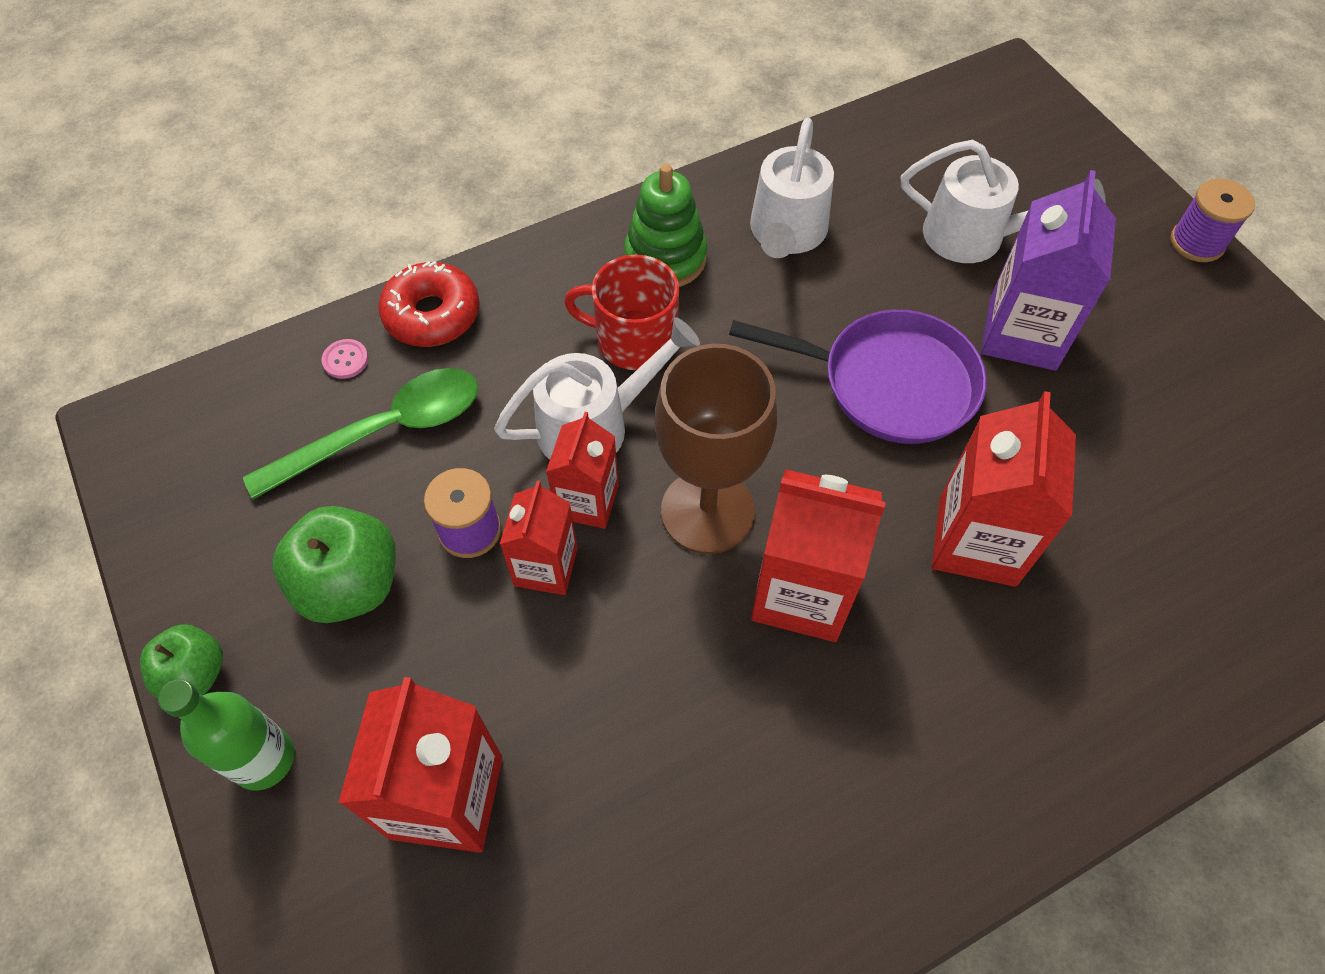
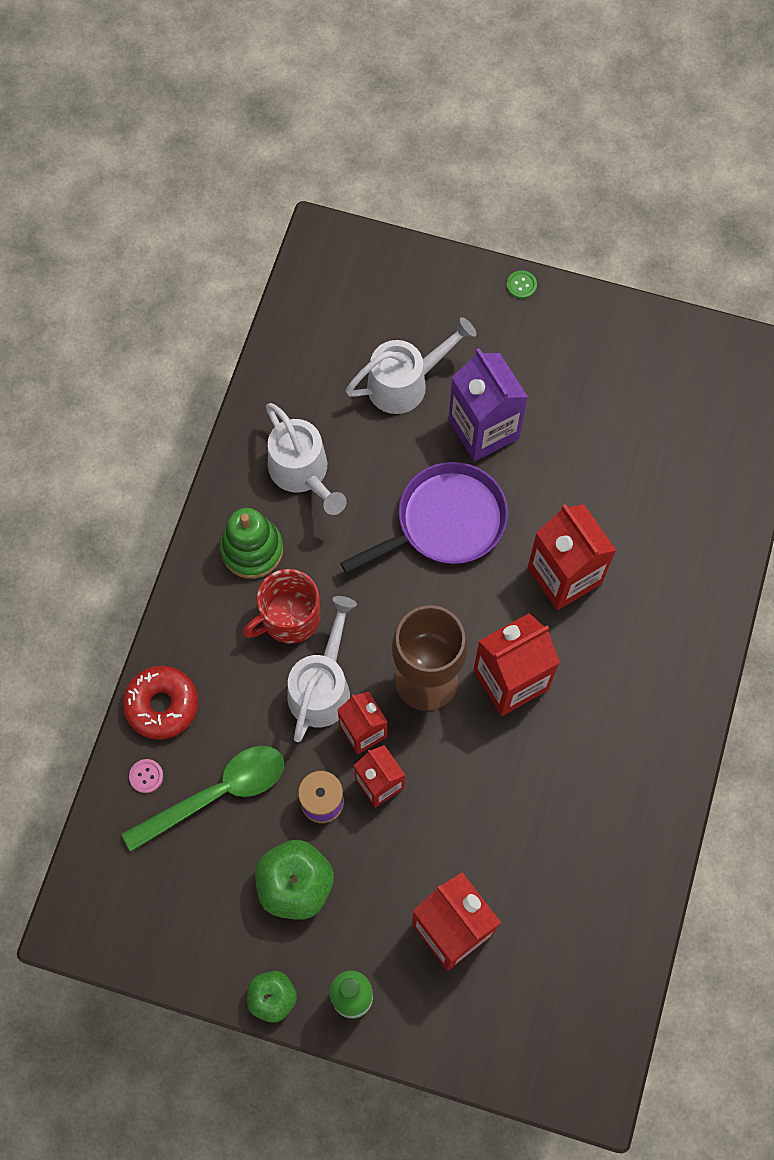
camera: 45 degrees left, 10 degrees up
(385, 431) = (217, 794): green spoon -> green spoon turned 45 degrees clockwise
(1197, 242) = (521, 285): purple spool -> green button

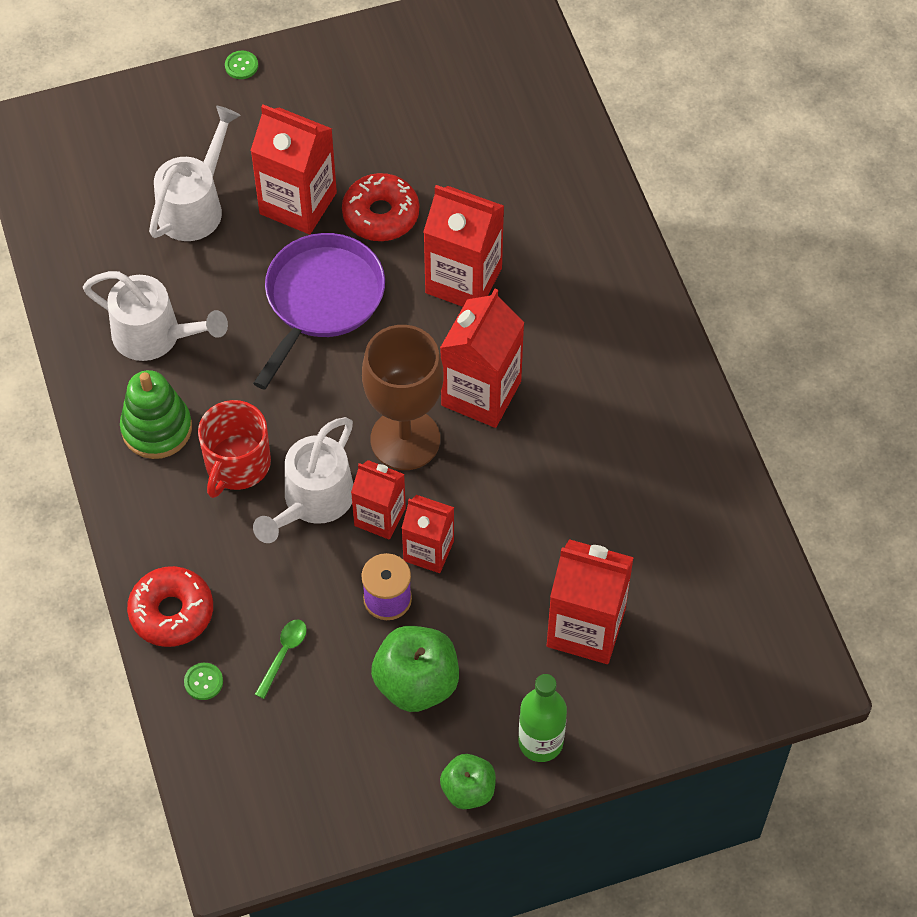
camera: 35 degrees left, 10 degrees down
(146, 776) = (203, 682): pink button -> green button
(217, 794) = (283, 654): green spoon -> green spoon, size x0.45
(322, 685) = (312, 502): white watering can -> white watering can turned 135 degrees counterclockwise
(483, 429) = (298, 203): purple carton -> red carton
(539, 479) = (381, 215): none -> red donut

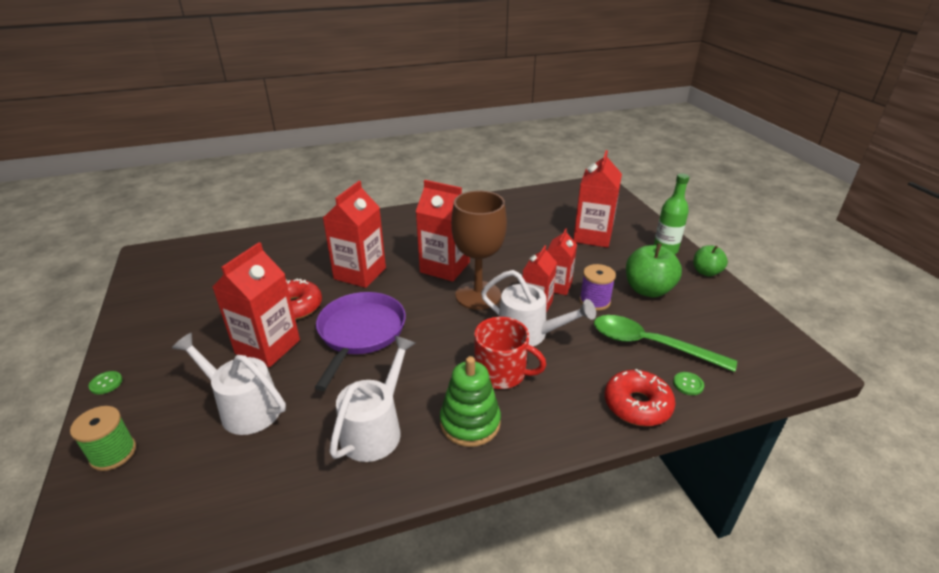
camera: 90 degrees left, 25 degrees down
(140, 112) = (113, 453): none -> green spool
(283, 654) = (650, 344): green spoon -> green spoon, size x2.21
(321, 299) = (360, 333): purple pan -> purple pan turned 75 degrees clockwise

